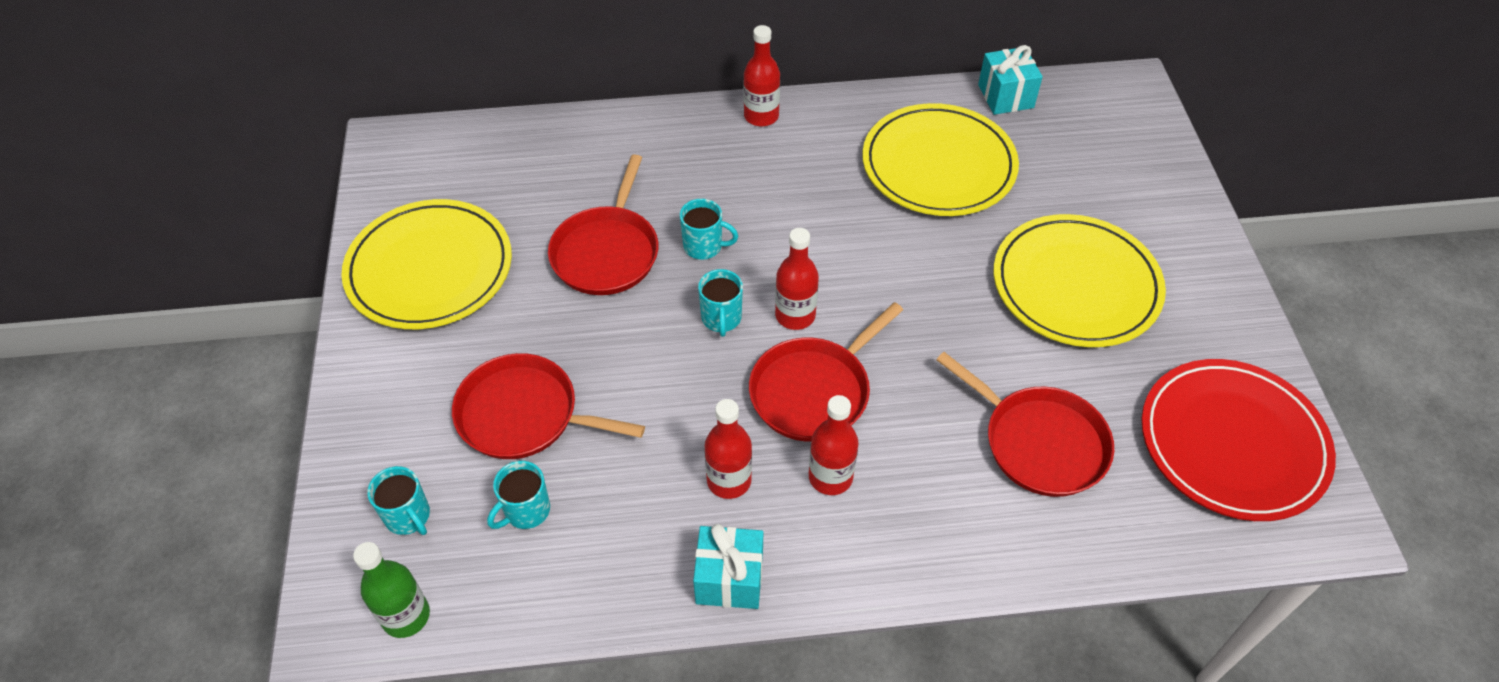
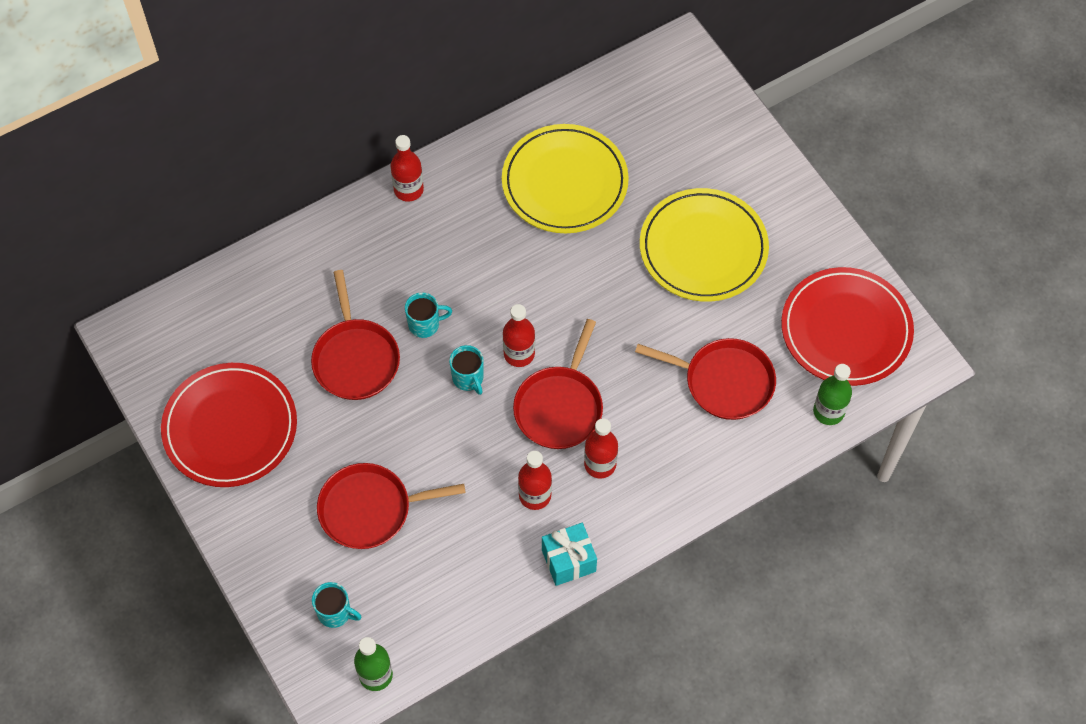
camera: 25 degrees left, 10 degrees up
(430, 269) = (230, 427): yellow plate -> red plate
(526, 511) = (412, 574): turquoise mug -> none
(1005, 96) = (588, 96): turquoise gift -> none
(1171, 535) = (828, 411): none -> green bottle

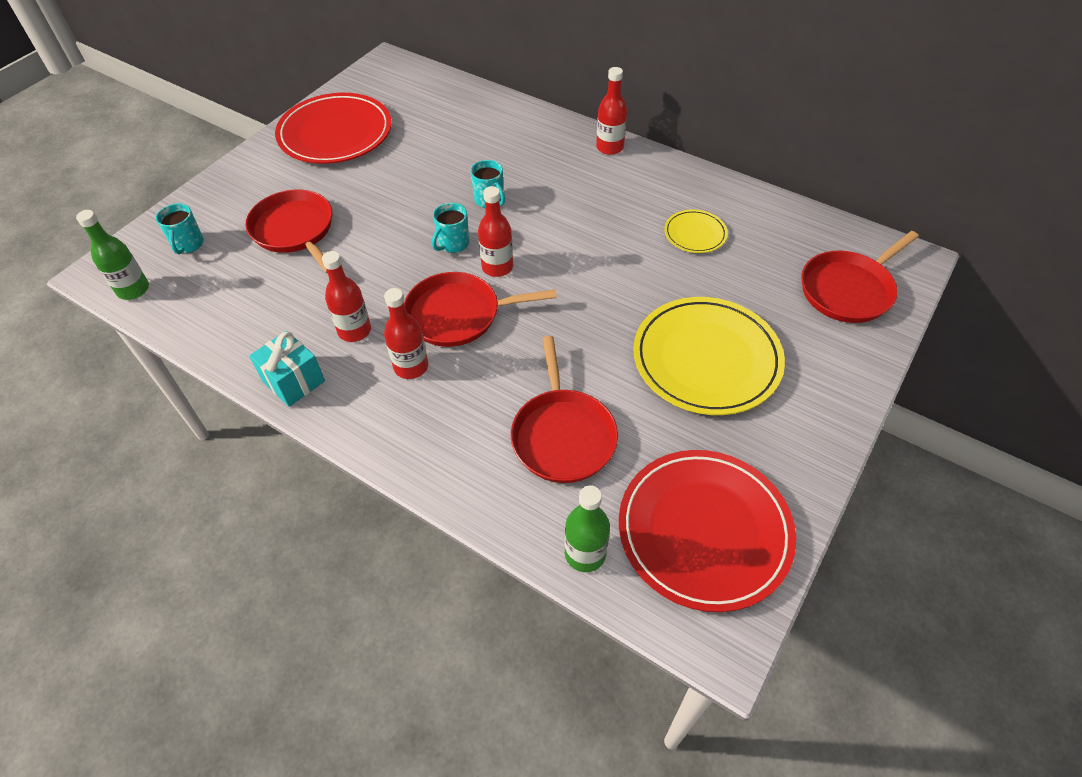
camera: 65 degrees right, 10 degrees down
(355, 358) = (433, 173): red pan -> red pan (848, 289)
(564, 182) = (695, 234): yellow plate -> yellow plate, size x0.48

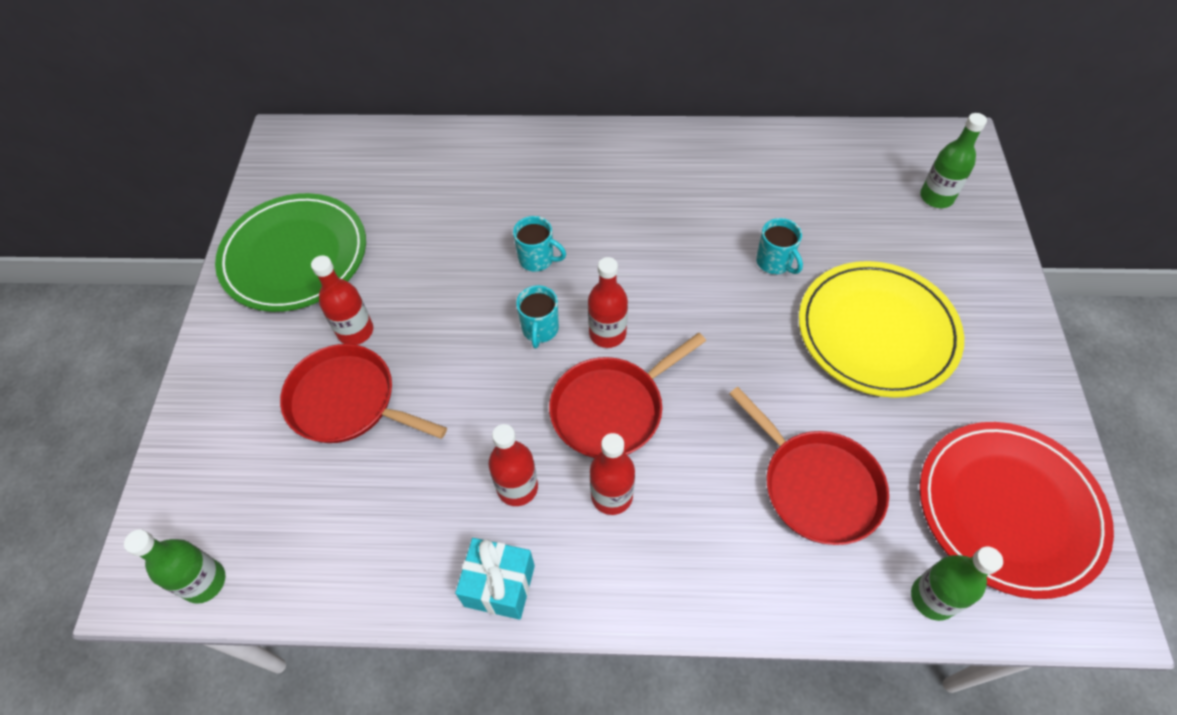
camera: 30 degrees left, 5 degrees up
(188, 244) = (227, 486): turquoise mug -> turquoise mug (774, 262)
(335, 133) = (295, 256): red plate -> green plate
(609, 147) = (611, 142): red bottle -> red bottle (355, 331)
(695, 234) = (765, 202): yellow plate -> none
(848, 289) = (936, 197): red pan -> green bottle

